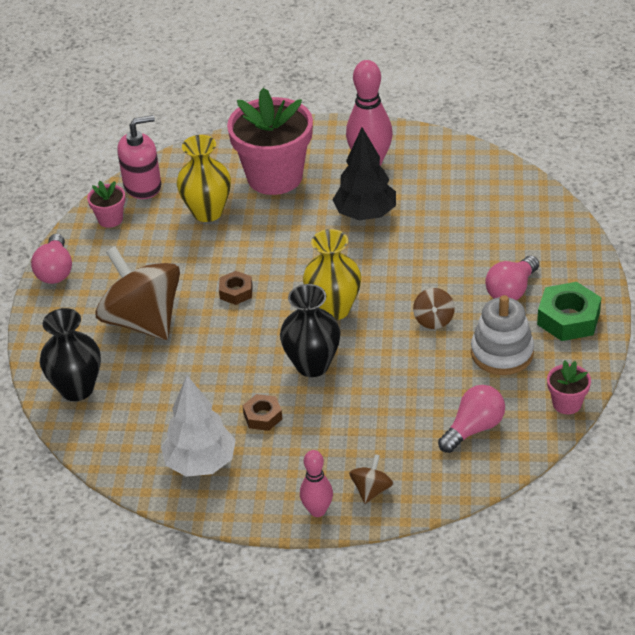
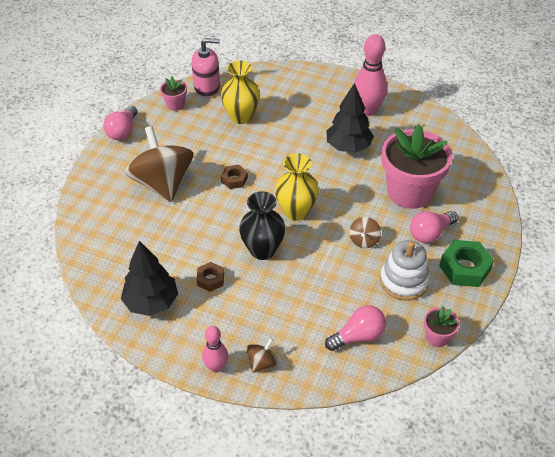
camera: 15 degrees right, 5 degrees up
(77, 389) = (95, 220): black vase -> none
(200, 463) = (151, 302): white tree -> black tree
(275, 177) = (297, 103): pink flower pot -> pink flower pot (409, 192)

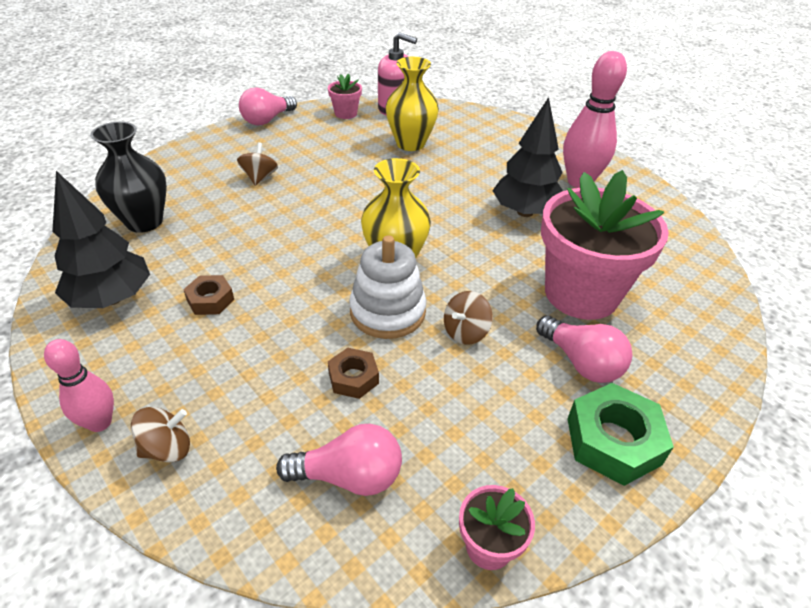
camera: 25 degrees right, 5 degrees down
(162, 183) = (259, 177): brown spinning top -> brown spinning top, size x0.42
(234, 179) = (346, 200): brown nut -> brown nut (353, 378)
(262, 250) = (310, 290): black vase -> black vase (144, 222)
(404, 281) = (489, 418): white stacking toy -> white stacking toy (387, 312)
(430, 233) = (581, 362): pink light bulb -> pink light bulb turned 120 degrees counterclockwise

